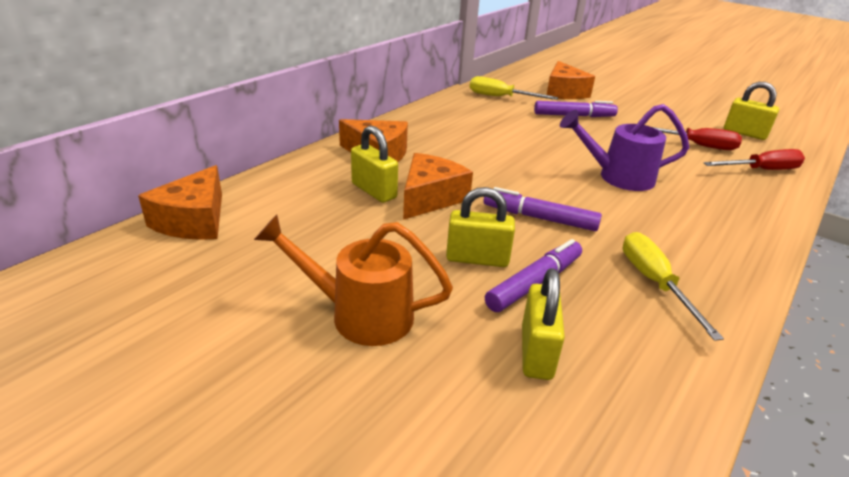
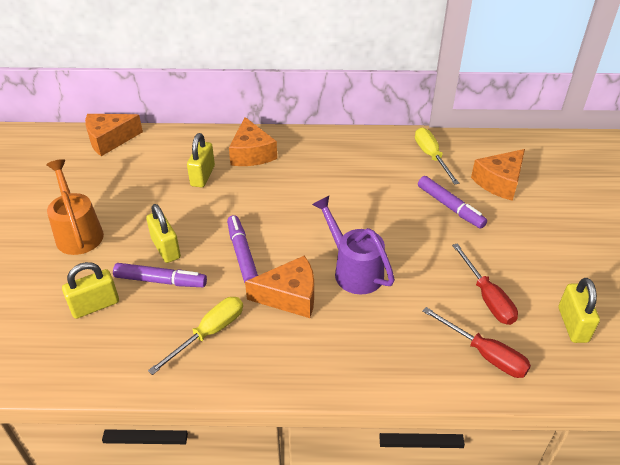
camera: 55 degrees right, 10 degrees up
(430, 198) = (218, 200): orange cheese -> orange cheese (290, 296)

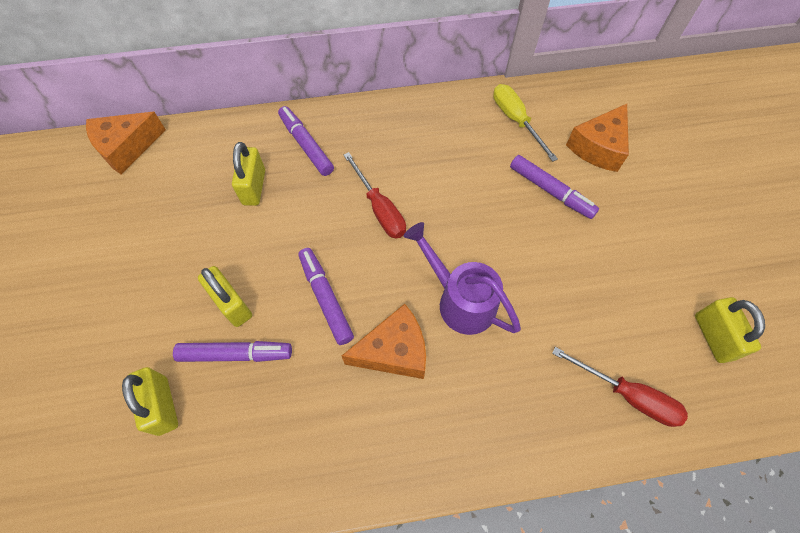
camera: 10 degrees left, 20 degrees up
(78, 232) = (118, 297): orange watering can -> none
(95, 305) = (163, 405): yellow padlock -> yellow padlock turned 75 degrees counterclockwise
(209, 333) = (310, 422): yellow screwdriver -> none
(251, 153) = (306, 145): orange cheese -> purple marker
(487, 297) = (615, 314): red screwdriver -> red screwdriver (379, 209)

